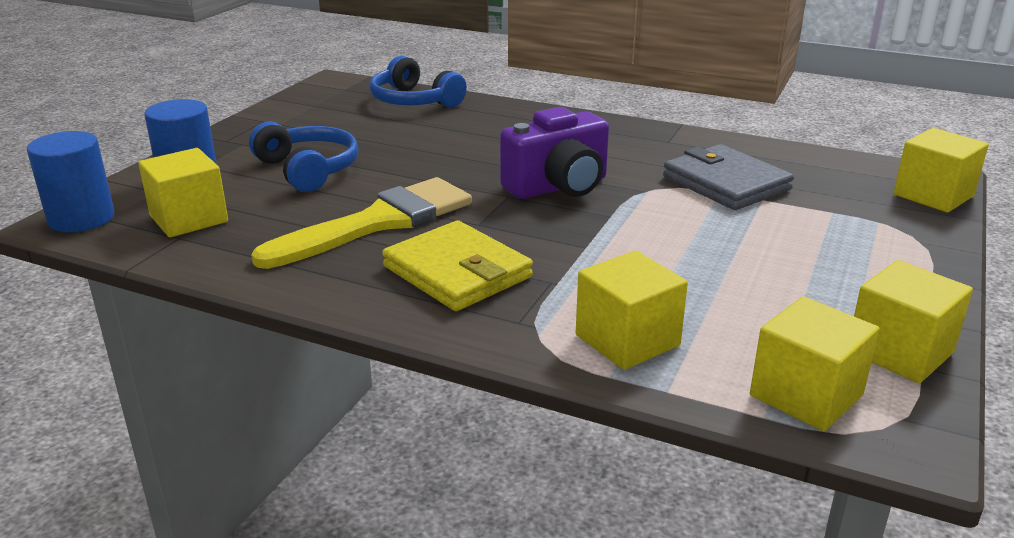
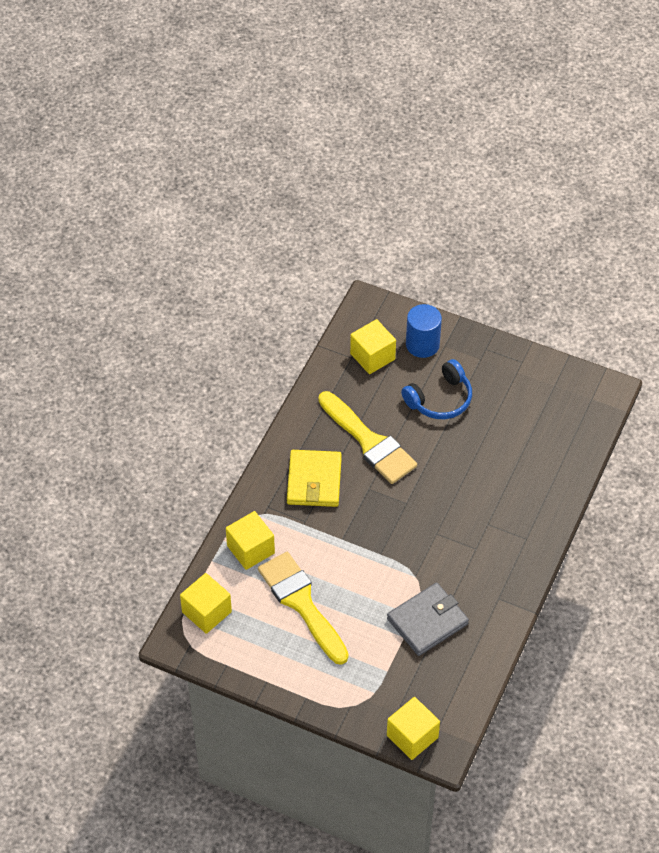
camera: 90 degrees right, 25 degrees up
(81, 218) = (372, 310): blue cylinder -> none
(414, 101) = (568, 444): blue headphones -> none
(457, 272) = (314, 481): yellow wallet -> yellow wallet turned 45 degrees counterclockwise
(558, 187) = (418, 529): purple camera -> none
(736, 284) = (301, 603): none -> yellow brush
(899, 352) = (238, 659): yellow cube -> none

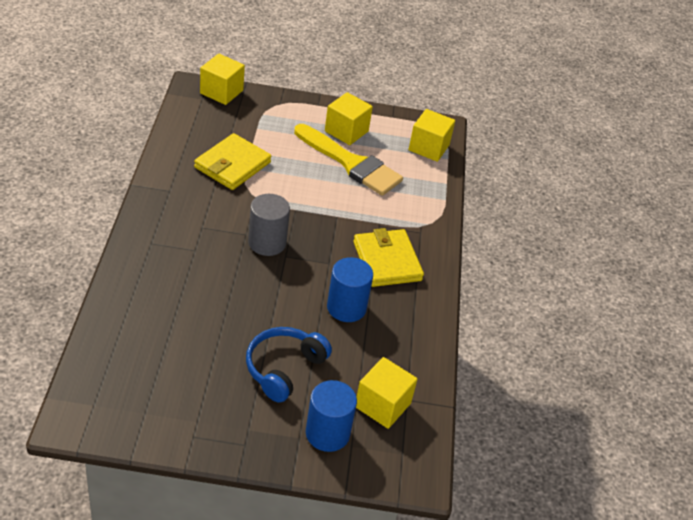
camera: 155 degrees right, 10 degrees down
(250, 549) = (417, 196): yellow cube -> yellow cube (346, 131)
(369, 442) = (346, 307): yellow brush -> blue cylinder
(419, 520) = (267, 243): none -> grey cylinder
(427, 621) = (232, 165): grey wallet -> yellow wallet

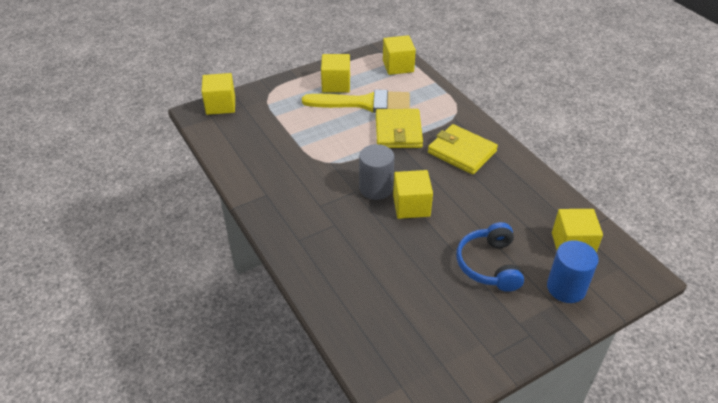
camera: 30 degrees left, 0 degrees up
(232, 165) = (289, 150): yellow wallet -> yellow wallet (398, 131)
(279, 277) = (411, 206): none -> yellow cube
(346, 307) = (475, 198): blue cylinder -> none

